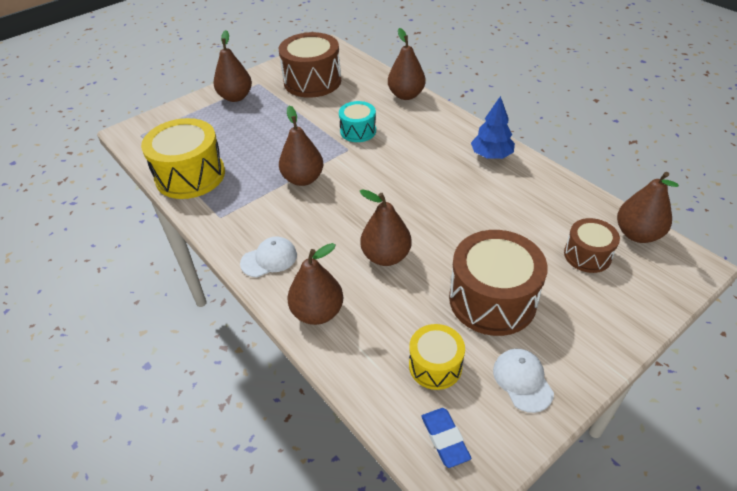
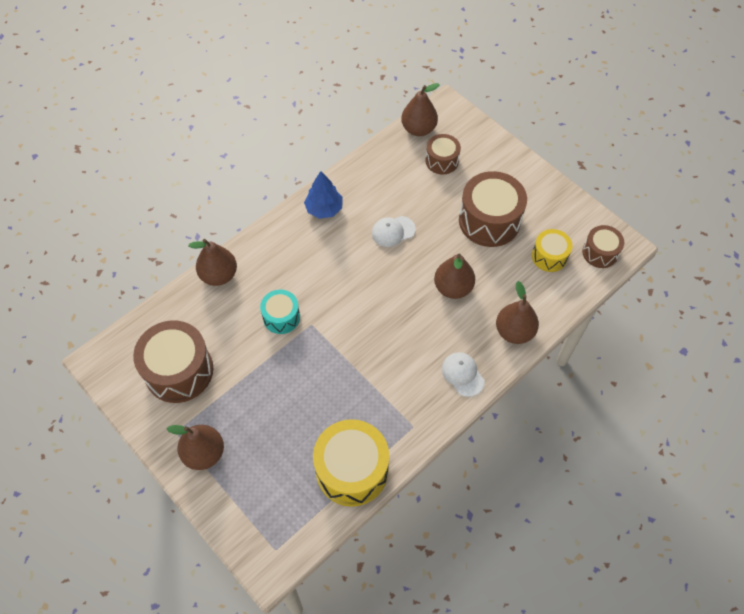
camera: 95 degrees left, 15 degrees up
(303, 179) = (357, 360): brown pear -> none
(445, 439) = (600, 253): blue eraser -> brown drum
(522, 380) = (553, 210): white cap -> white cap (393, 231)

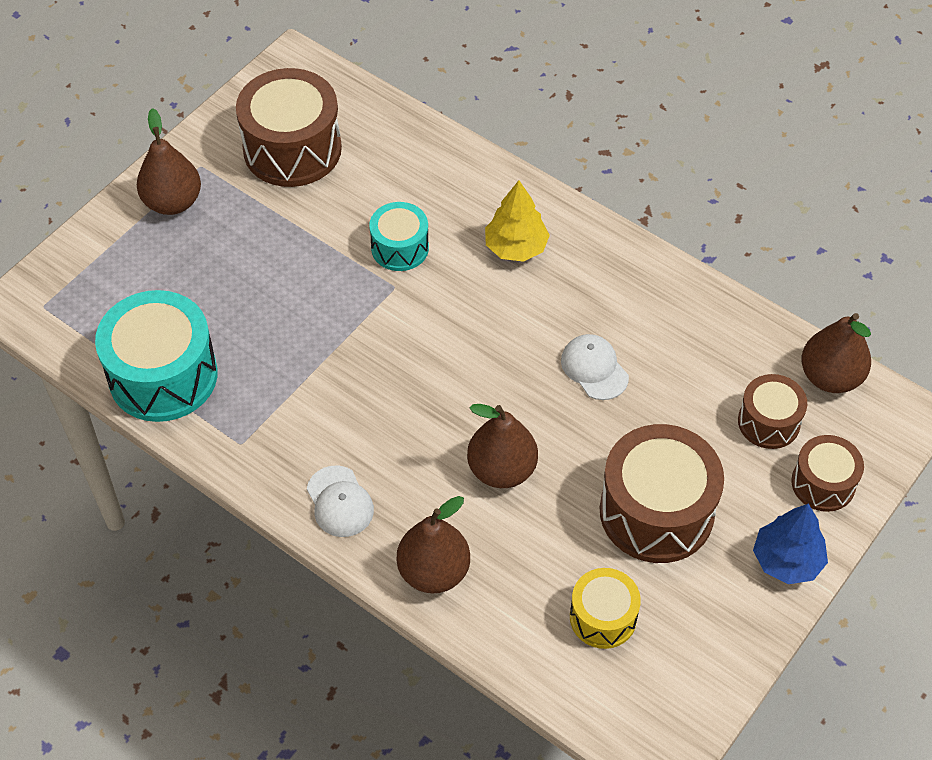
camera: 80 degrees right, 5 degrees down
(219, 275) = (457, 160): brown pear -> none
(297, 255) = (516, 247): none -> yellow tree
(324, 209) = (613, 267): blue tree -> blue tree (787, 560)
(352, 470) = (163, 375): yellow drum -> turquoise drum
(462, 374) = (340, 502): white cap -> white cap turned 105 degrees clockwise
(600, 253) = (633, 706): brown drum -> brown drum (823, 483)

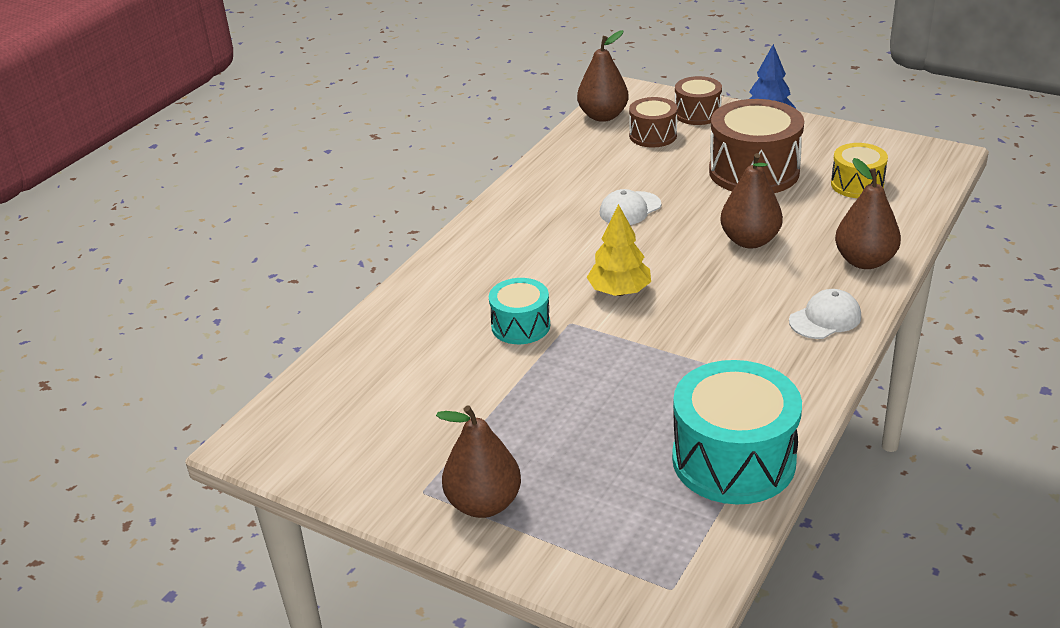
camera: 95 degrees left, 20 degrees down
(292, 149) = (391, 420): brown drum -> none
(516, 247) = (506, 260): yellow tree -> yellow tree (619, 291)

